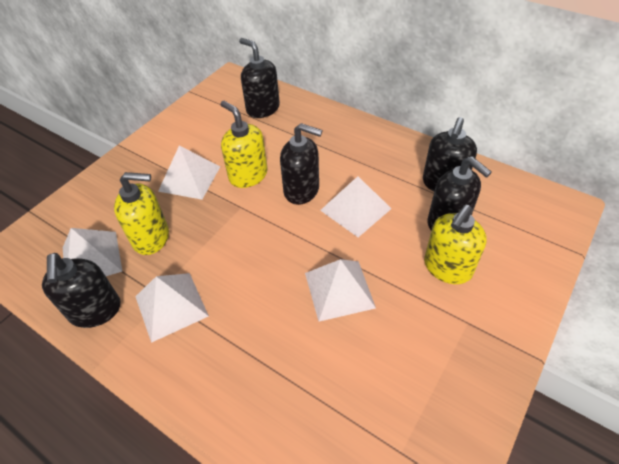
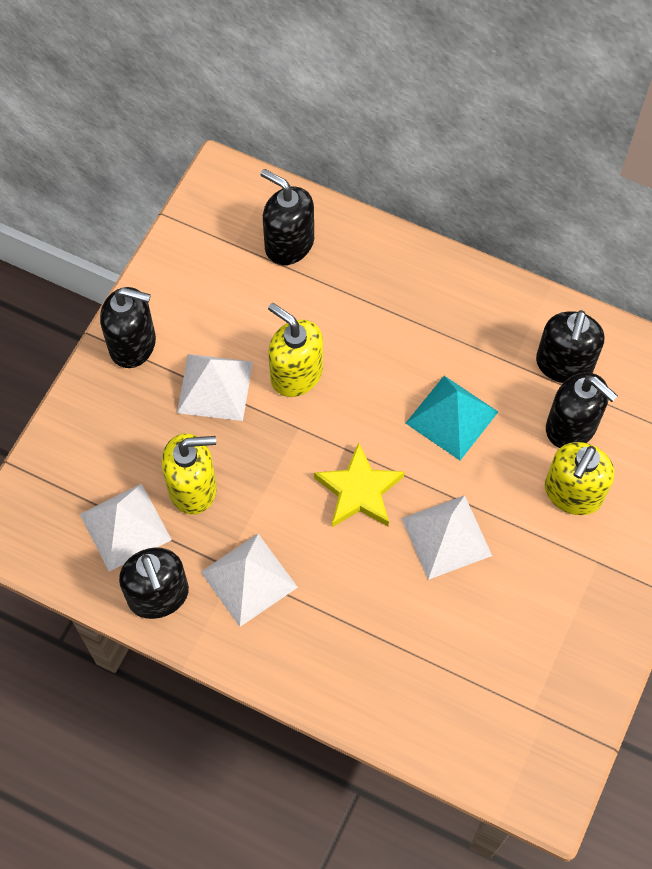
camera: 10 degrees left, 15 degrees up
(275, 251) = (359, 491): none -> yellow star
(302, 190) = (375, 393): black soap dispenser -> black soap dispenser (133, 344)
(355, 209) = (452, 417): white pyramid -> turquoise pyramid

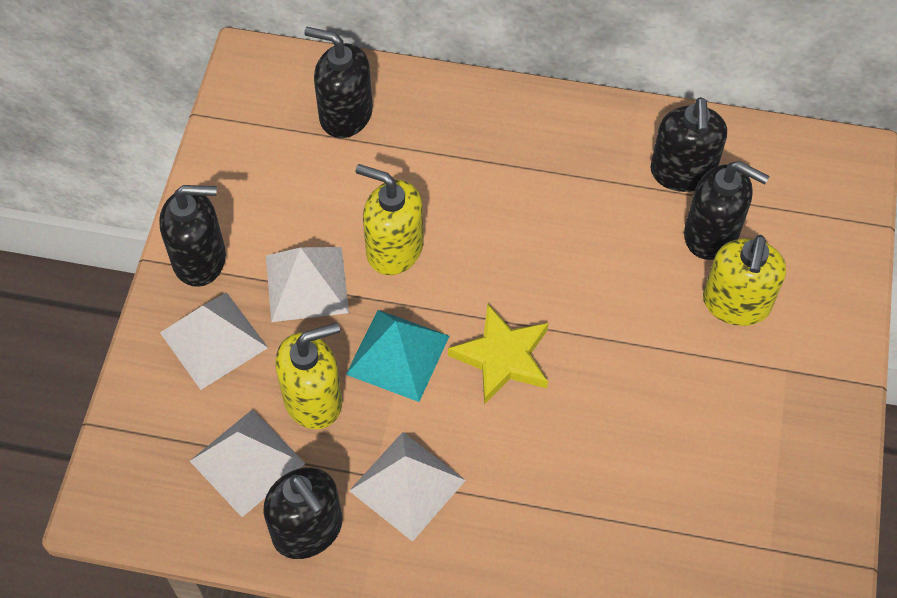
camera: 15 degrees left, 5 degrees down
(446, 536) = (614, 383): white pyramid -> white pyramid (213, 340)
(452, 417) = (580, 255): turquoise pyramid -> turquoise pyramid (398, 355)

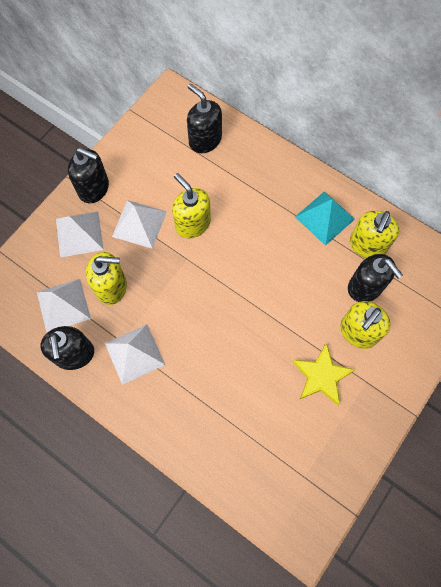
camera: 25 degrees right, 10 degrees up
(398, 355) = (165, 282): turquoise pyramid -> turquoise pyramid (324, 218)
(502, 357) = (218, 307): yellow star -> yellow star (321, 376)
(682, 172) = (367, 245): black soap dispenser -> yellow soap dispenser

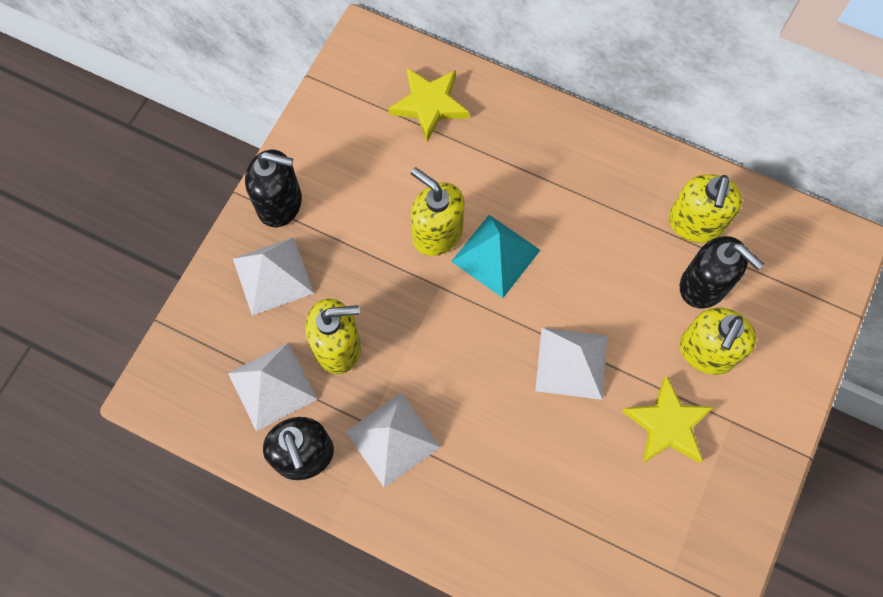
camera: 10 degrees left, 0 degrees up
(139, 223) = (359, 246): white pyramid -> white pyramid (571, 363)
(205, 140) = (429, 105): black soap dispenser -> yellow star
(324, 218) = (626, 193): turquoise pyramid -> turquoise pyramid (496, 255)

